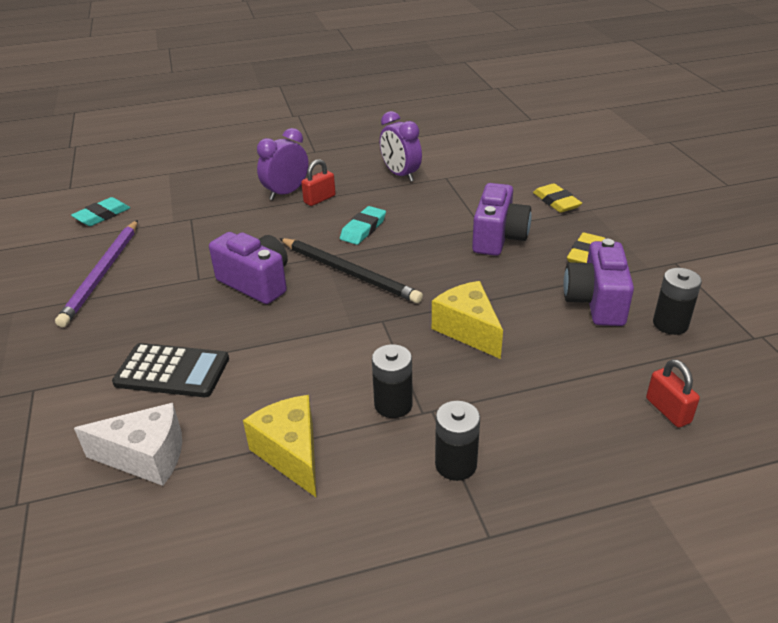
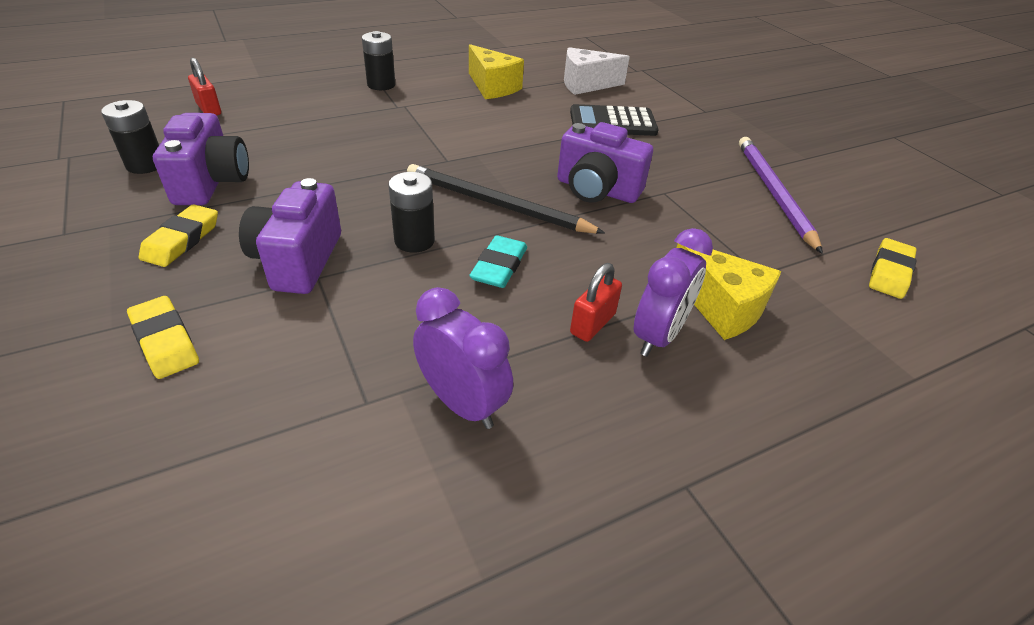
camera: 165 degrees right, 5 degrees up
(102, 215) = (889, 272): turquoise eraser -> yellow eraser
(393, 404) = (427, 108): black battery -> black battery (414, 241)
(468, 330) = (361, 154): yellow cheese -> yellow cheese (720, 307)

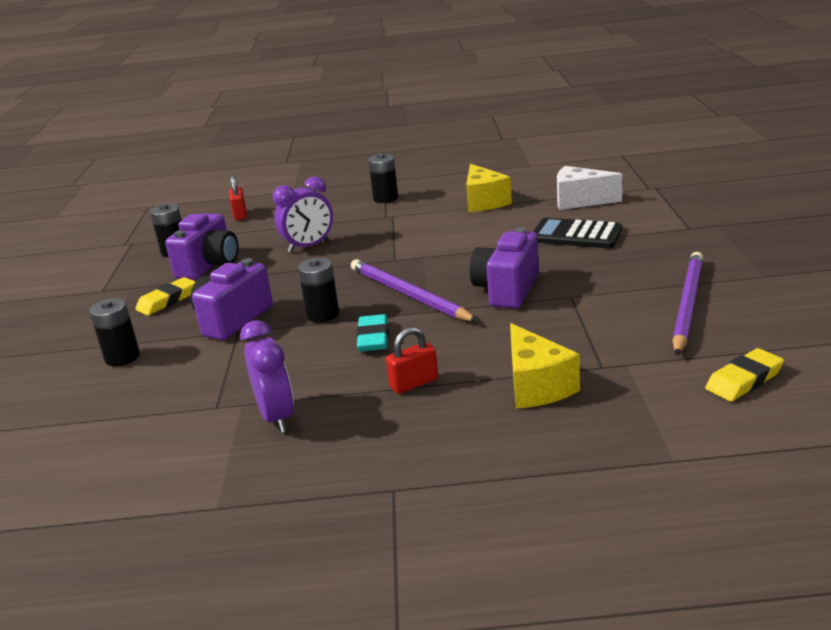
camera: 30 degrees right, 15 degrees down
(165, 341) = (122, 357): yellow eraser -> black battery
(496, 204) = (408, 294): black pencil -> purple pencil
(499, 266) = (373, 338): turquoise eraser -> turquoise eraser turned 45 degrees counterclockwise
(597, 190) = (507, 290): purple camera -> purple camera turned 60 degrees clockwise
(658, 336) = (460, 398): purple clock -> purple clock (308, 246)

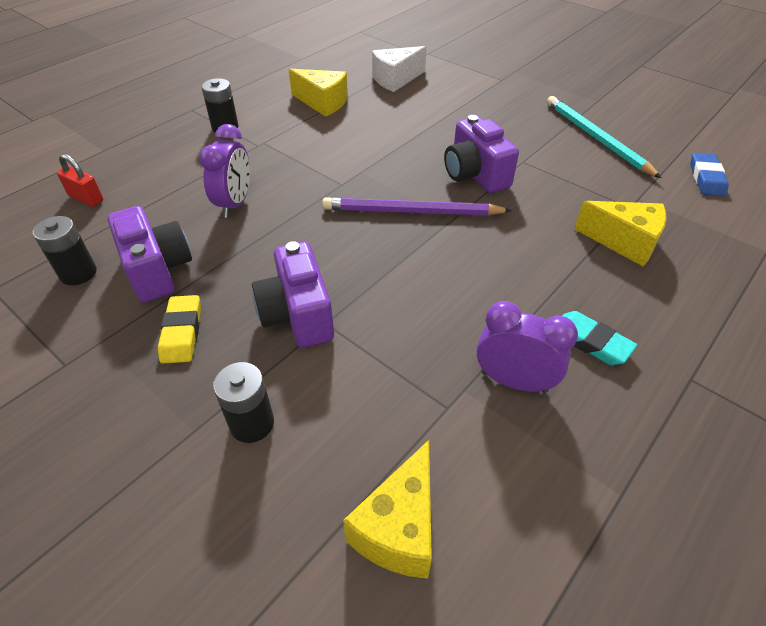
camera: 50 degrees left, 20 degrees up
(95, 439) = (399, 528): none -> yellow cheese
(323, 314) = (374, 265): black battery -> none
(373, 338) = (454, 264): turquoise eraser -> turquoise eraser (590, 342)
(414, 383) = (553, 286): red padlock -> none
(576, 235) = (442, 109): black calculator -> none
(687, 304) = (596, 138): purple pencil -> turquoise pencil
(744, 380) = (706, 178): yellow eraser -> blue eraser

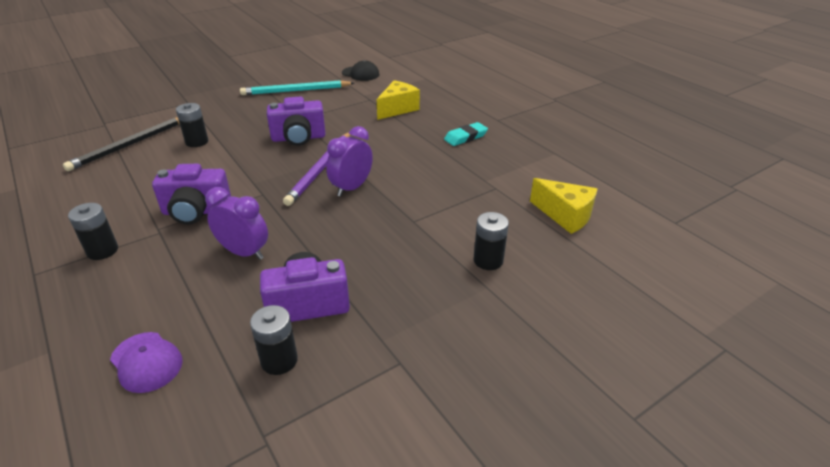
camera: 75 degrees left, 10 degrees down
(86, 198) = (146, 362): red padlock -> purple cap
(182, 332) = (392, 290): yellow eraser -> none
(297, 315) = (400, 232): purple camera -> purple camera (196, 212)
(323, 103) = (124, 187): yellow cheese -> none
(395, 79) = (130, 145): white cheese -> black pencil
(423, 112) = (197, 142): none -> black battery
(514, 381) = (484, 164): purple clock -> purple clock (351, 188)
(706, 178) = (360, 74): blue eraser -> black cap

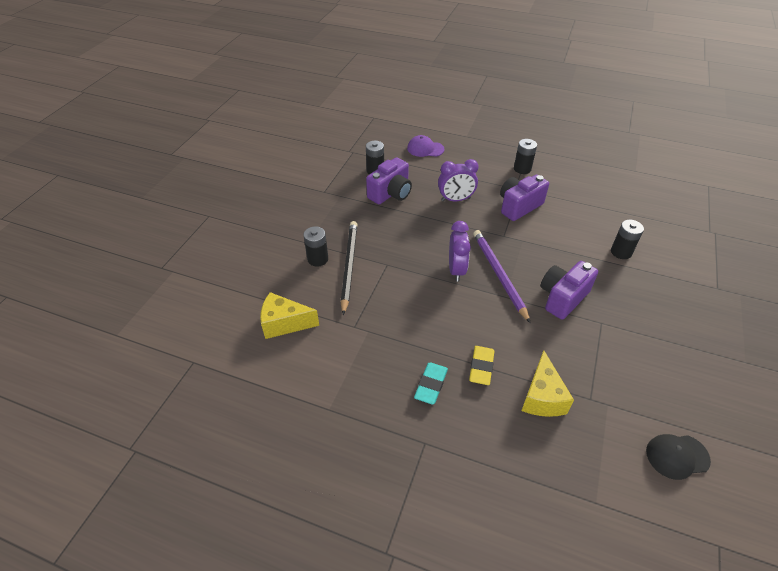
camera: 145 degrees right, 10 degrees up
(130, 145) = (653, 225): black pencil -> black pencil (349, 266)
(295, 91) = (676, 366): turquoise pencil -> none
(418, 132) = (481, 367): none -> yellow eraser

